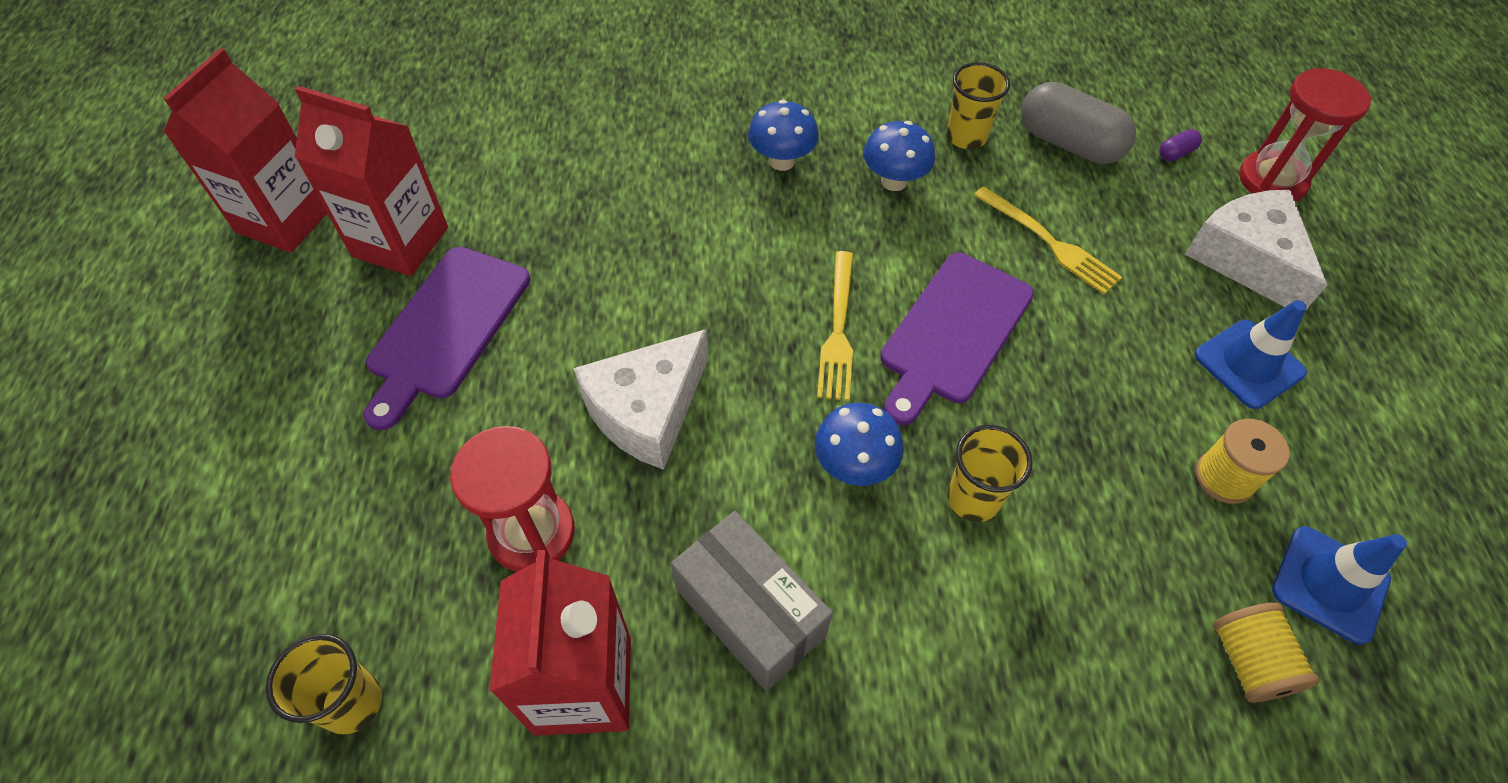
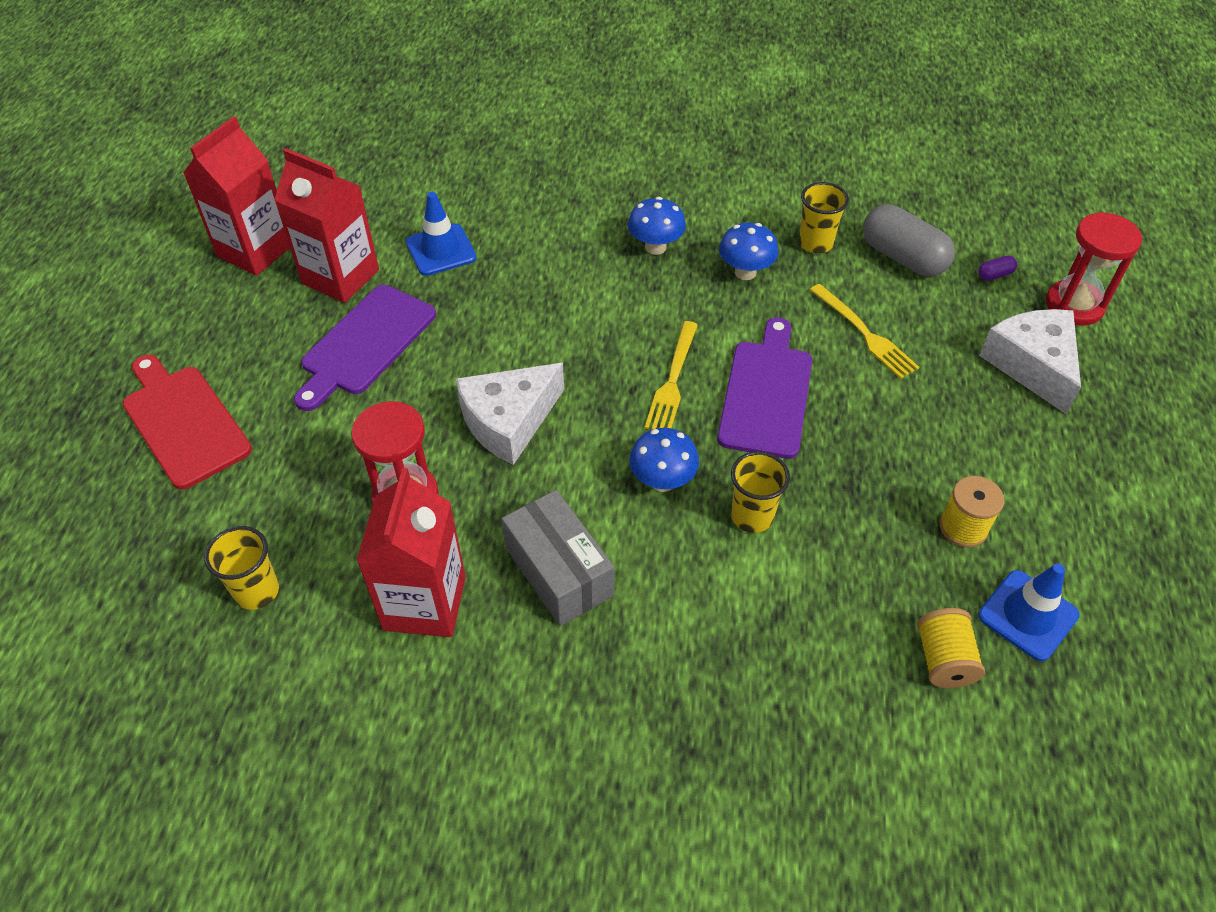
camera: 10 degrees right, 5 degrees down
(219, 467) = (183, 422): none -> red cutting board
(953, 333) = (766, 393): purple cutting board -> purple cutting board turned 150 degrees clockwise
(1249, 364) = (1009, 446): blue traffic cone -> blue traffic cone (441, 250)

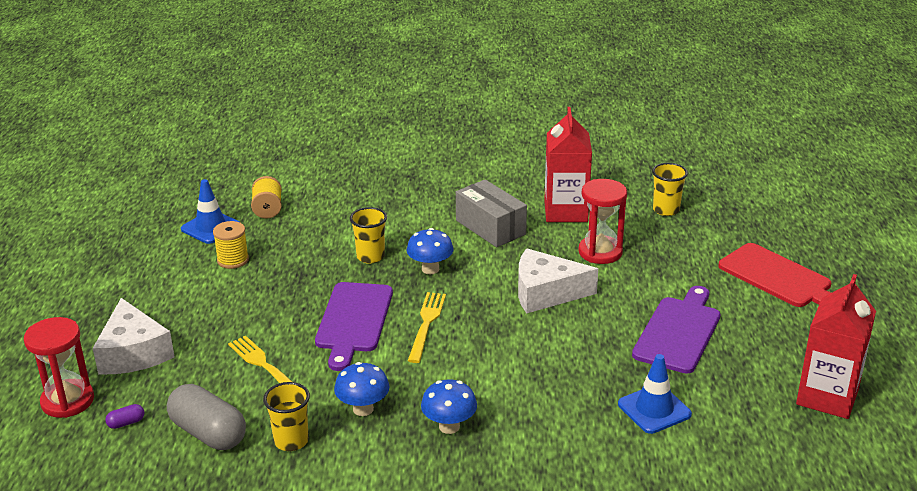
camera: 175 degrees right, 20 degrees down
(340, 277) = (732, 380): red carton -> none
(508, 421) = (546, 293): white cheese -> white cheese turned 135 degrees counterclockwise

